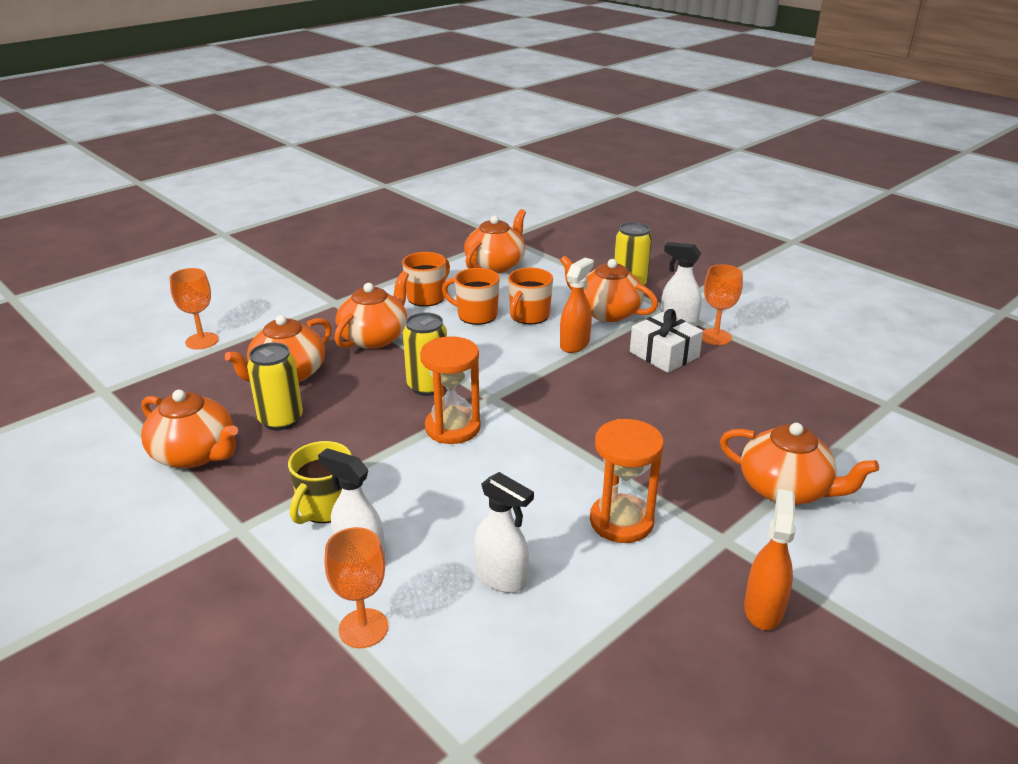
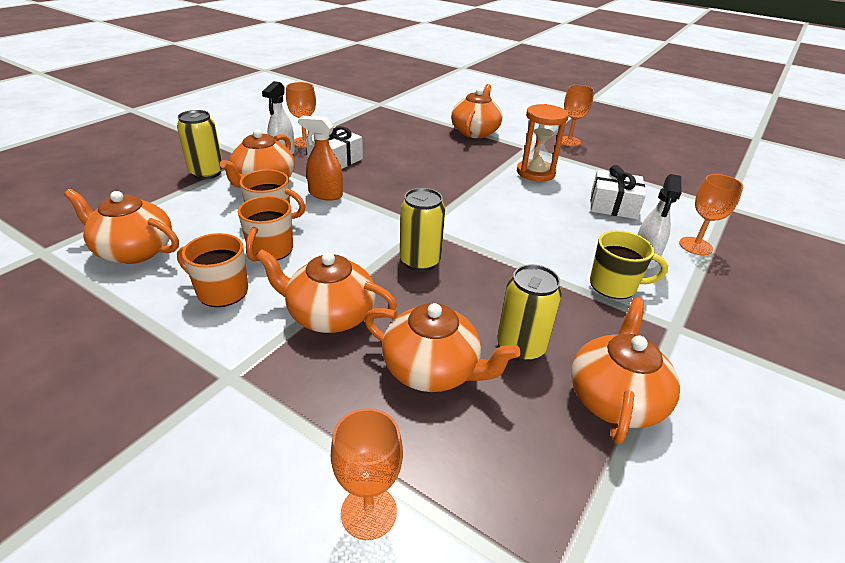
camera: 105 degrees left, 5 degrees up
(452, 428) = (477, 240): orange hourglass -> none
(502, 578) = (613, 205): white spray bottle -> white gift
(763, 609) = (569, 141): orange spray bottle -> orange goblet

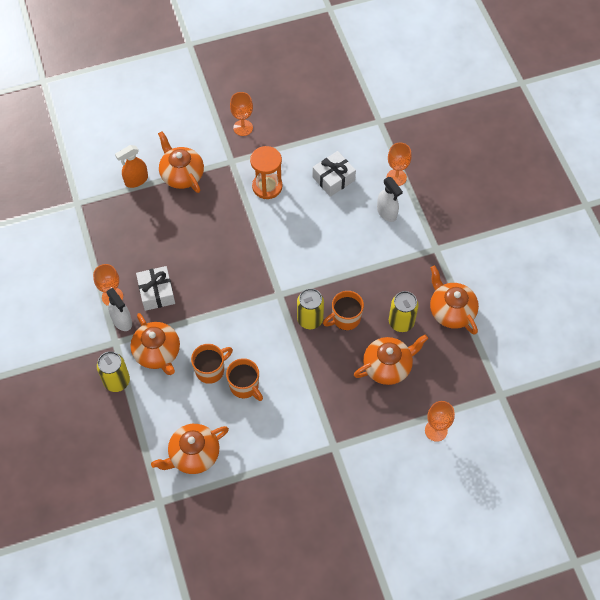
camera: 50 degrees left, 25 degrees up
(221, 291) = (267, 426): orange mug -> orange mug (345, 318)
(325, 194) = (202, 325): orange spray bottle -> orange spray bottle (136, 180)
(330, 315) = (322, 386): orange teapot -> none
(614, 285) = (394, 246): yellow mug -> none

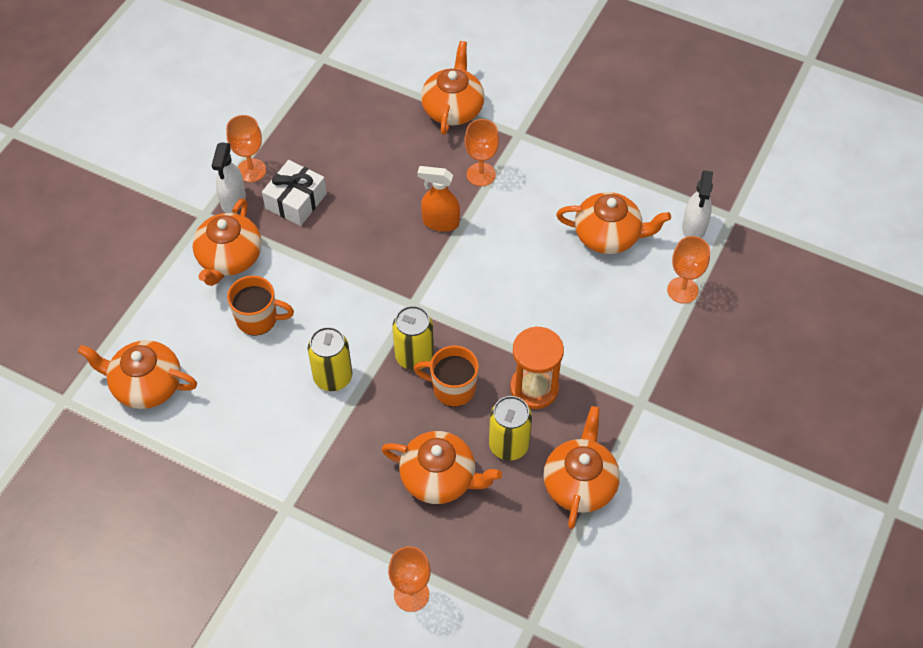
camera: 45 degrees right, 5 degrees down
(117, 381) = (162, 252): yellow can -> yellow can (333, 377)
(136, 180) = (402, 80): orange spray bottle -> orange spray bottle (440, 222)
(243, 128) = (569, 110): orange goblet -> orange goblet (481, 174)
(245, 386) = (271, 364): orange mug -> none
(267, 186) = (527, 187): orange hourglass -> orange hourglass (534, 388)
(333, 179) = (608, 235): white gift -> orange teapot
(387, 213) = (628, 318): white spray bottle -> white spray bottle (694, 228)

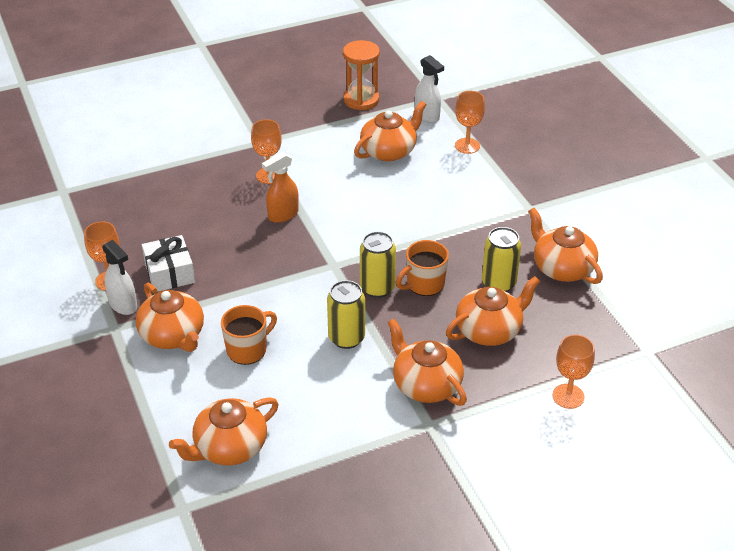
camera: 50 degrees left, 15 degrees down
(453, 108) = (197, 157): orange teapot -> orange teapot (426, 385)
(534, 388) = (467, 247): orange hourglass -> orange hourglass (361, 100)

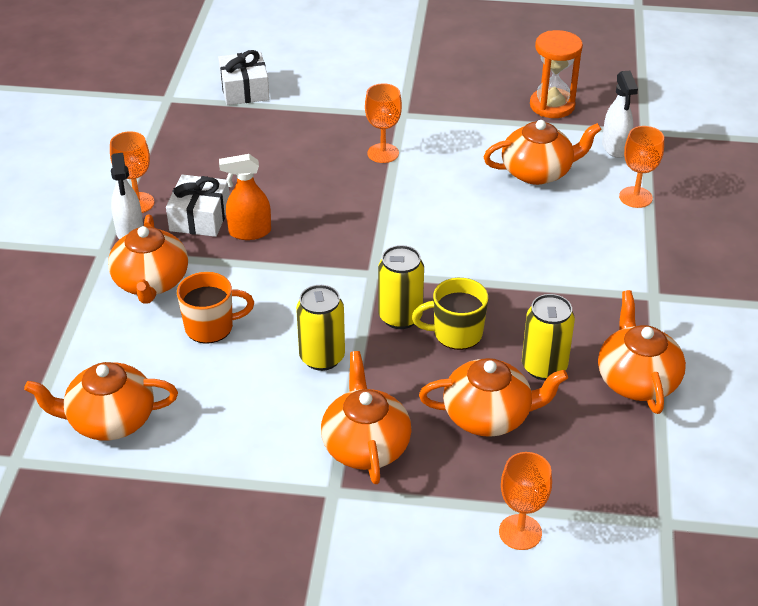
camera: 30 degrees right, 0 degrees up
(121, 163) = (244, 90): none -> white gift
(283, 215) = (363, 200): orange spray bottle -> orange spray bottle (249, 232)
(424, 284) = (456, 333): orange mug -> yellow mug

